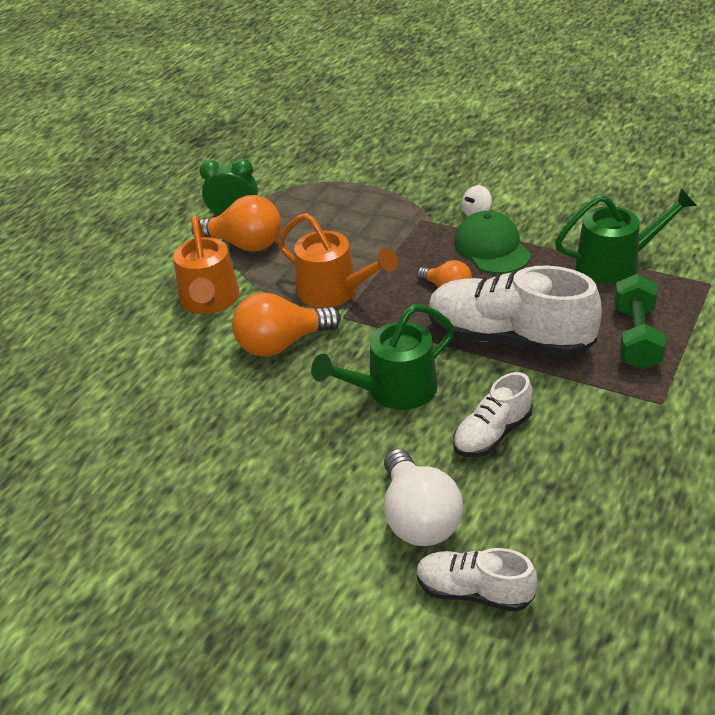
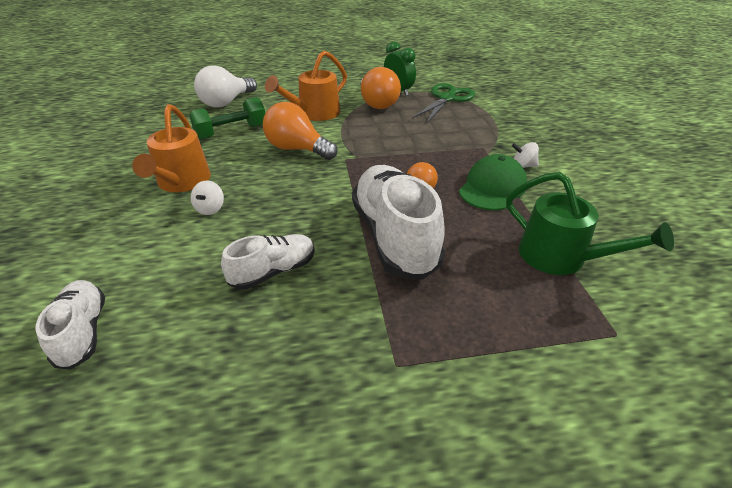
camera: 50 degrees right, 0 degrees up
(296, 192) = (447, 98): none -> green scissors
(334, 292) = (367, 146): orange watering can -> orange watering can (181, 182)
(340, 450) = (210, 209): none -> white spinning top
(393, 390) = (287, 207): green watering can -> none
(418, 518) = (156, 270): white light bulb -> white light bulb (226, 102)
(492, 434) = (273, 271): white shoe -> white shoe turned 135 degrees clockwise
(636, 338) = (472, 310): green dumbbell -> green dumbbell (231, 132)

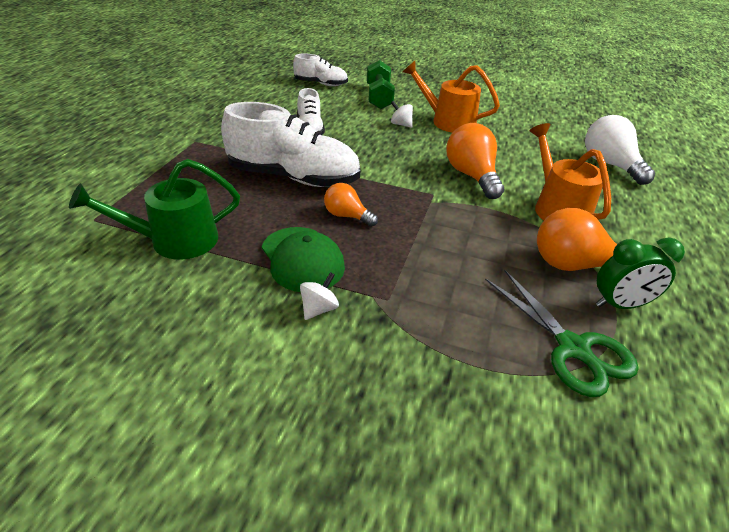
camera: 115 degrees right, 0 degrees up
(231, 132) = (529, 154): green dumbbell -> green dumbbell (379, 97)
(297, 149) = (471, 176): orange light bulb -> orange light bulb turned 75 degrees counterclockwise

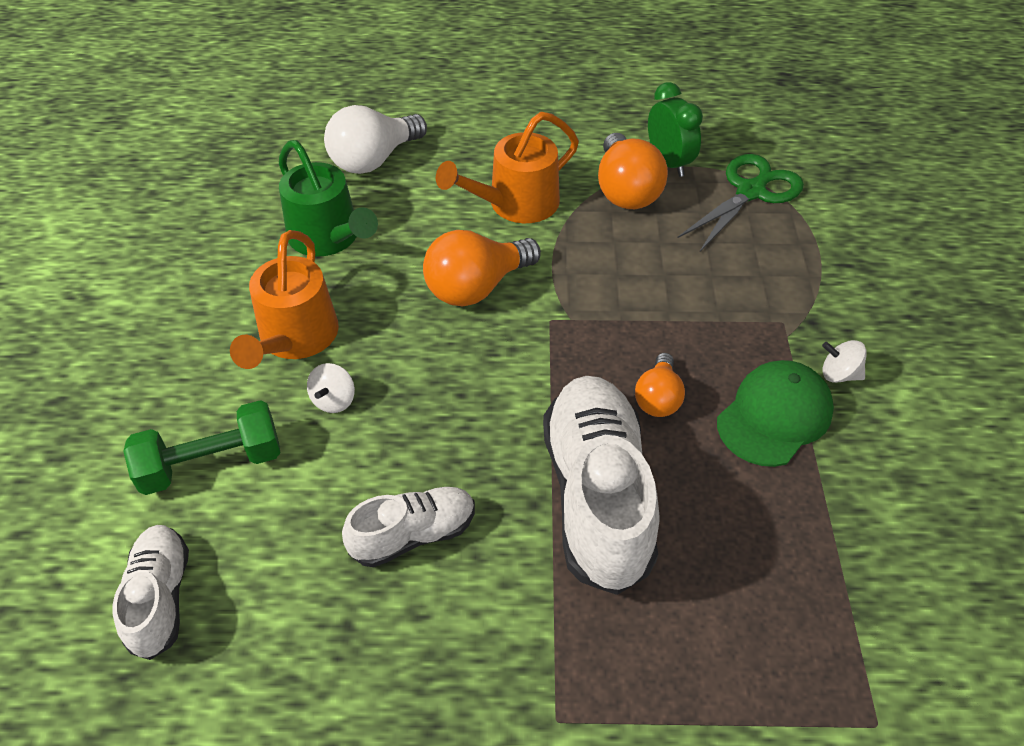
camera: 105 degrees left, 10 degrees up
(174, 241) = (841, 575): green watering can -> green watering can (329, 238)

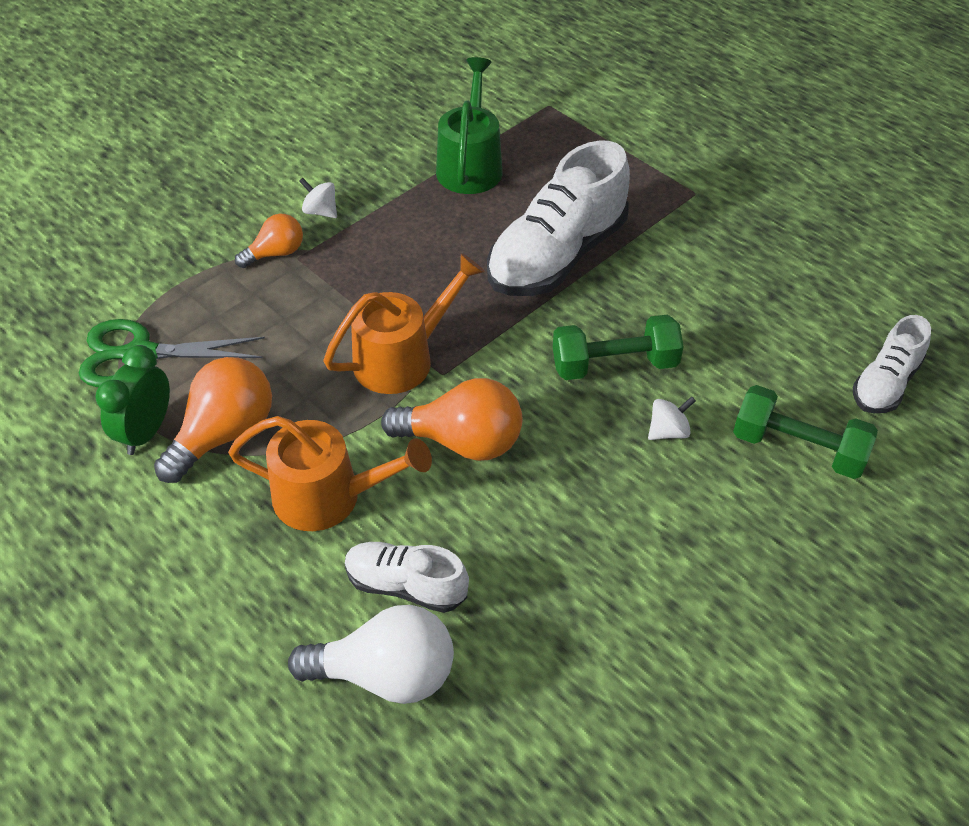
camera: 135 degrees left, 0 degrees up
(295, 339) = (656, 508): orange watering can -> orange watering can (402, 358)
(329, 238) = (533, 598): green watering can -> green watering can (470, 165)
(413, 535) = (691, 311): white shoe -> white shoe (406, 586)
(430, 425) = (614, 365): none -> green dumbbell
(658, 398) = (446, 275): orange light bulb -> orange light bulb (276, 253)
(774, 416) = (395, 220): green cap -> none
(839, 374) = (320, 211): white spinning top -> white spinning top turned 150 degrees clockwise

